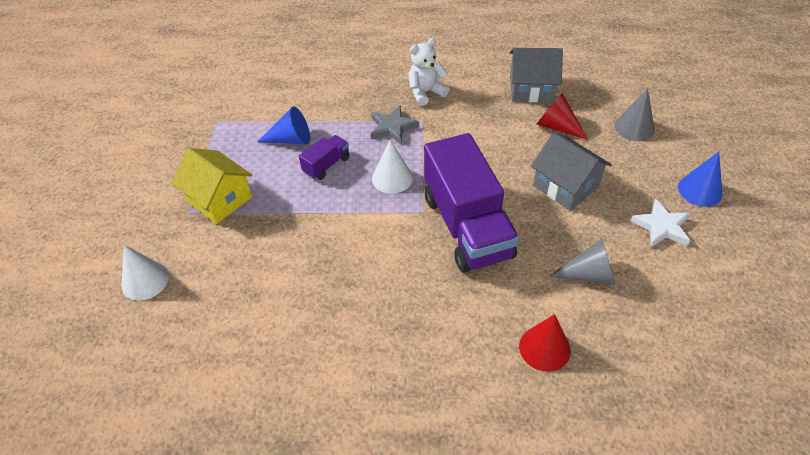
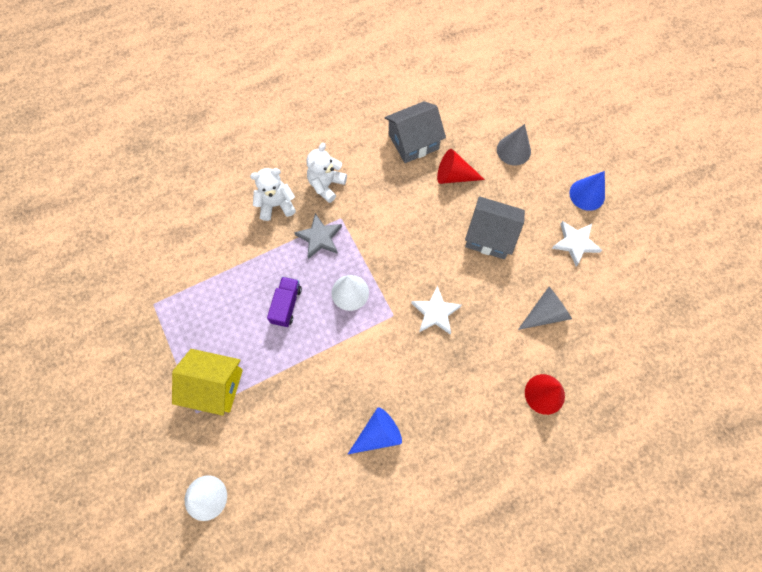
camera: 30 degrees left, 20 degrees up
(291, 139) = (237, 292): blue cone -> blue cone (378, 434)
(370, 91) = (276, 205): none -> white teddy bear
(467, 226) = (435, 312): purple truck -> white star

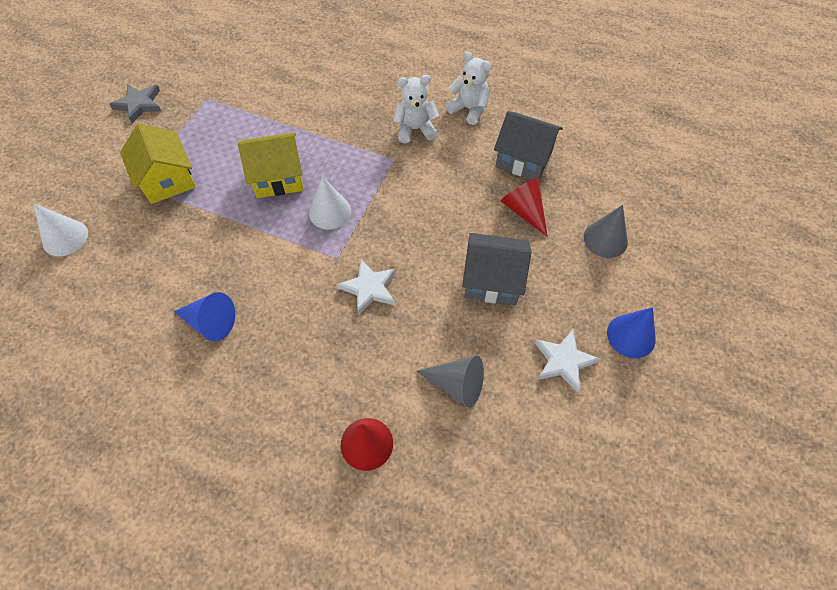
camera: 50 degrees right, 10 degrees down
(276, 205) = (363, 111): white teddy bear -> white teddy bear (469, 109)
(286, 305) = (278, 177): purple truck -> yellow house
(319, 238) = (361, 157): grey star -> grey star (139, 104)
(490, 236) = (492, 280): grey house -> grey house turned 60 degrees counterclockwise

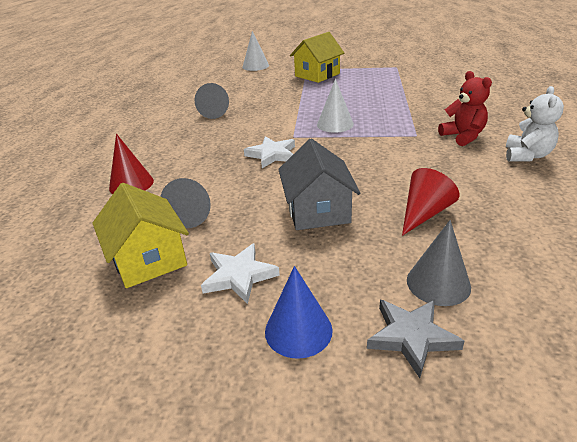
camera: 75 degrees right, 25 degrees down
(139, 104) = (369, 54): grey star -> grey star (411, 337)
(210, 322) = (215, 112): blue cone -> grey cone
(278, 177) = (350, 101): yellow house -> yellow house (149, 259)
(415, 129) = (463, 136): white teddy bear -> red teddy bear
(524, 159) = (499, 200): grey house -> none

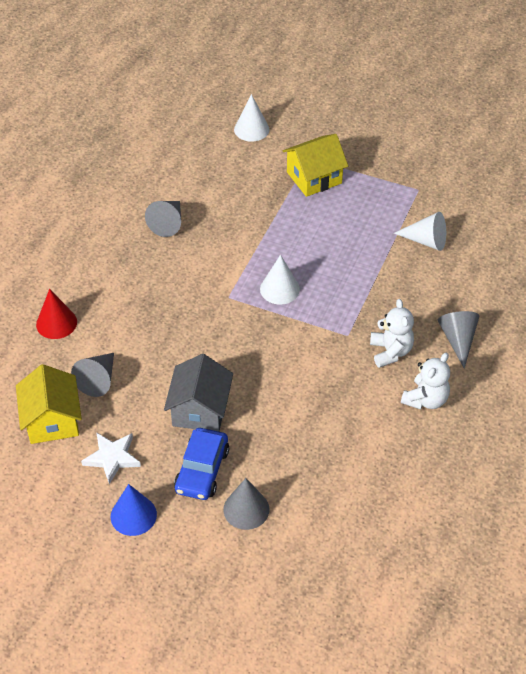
camera: 15 degrees right, 15 degrees up
(272, 155) = (195, 320): white star -> none
(356, 260) = (202, 470): none -> blue car
(411, 337) = (201, 543): grey star -> none
(424, 213) = (282, 441): red cone -> none
(426, 83) = (426, 241): none -> white cone
(463, 136) = (390, 352): red teddy bear -> white teddy bear
(509, 120) = (458, 340): none -> grey cone

